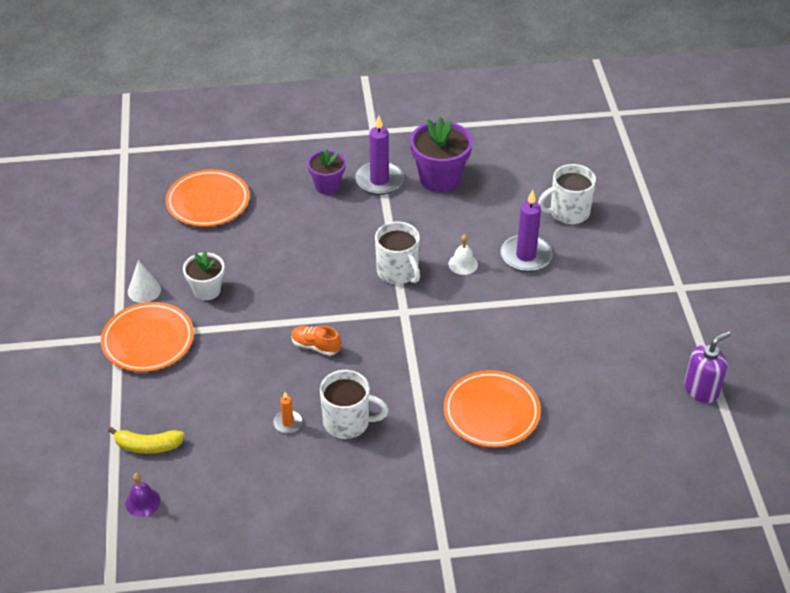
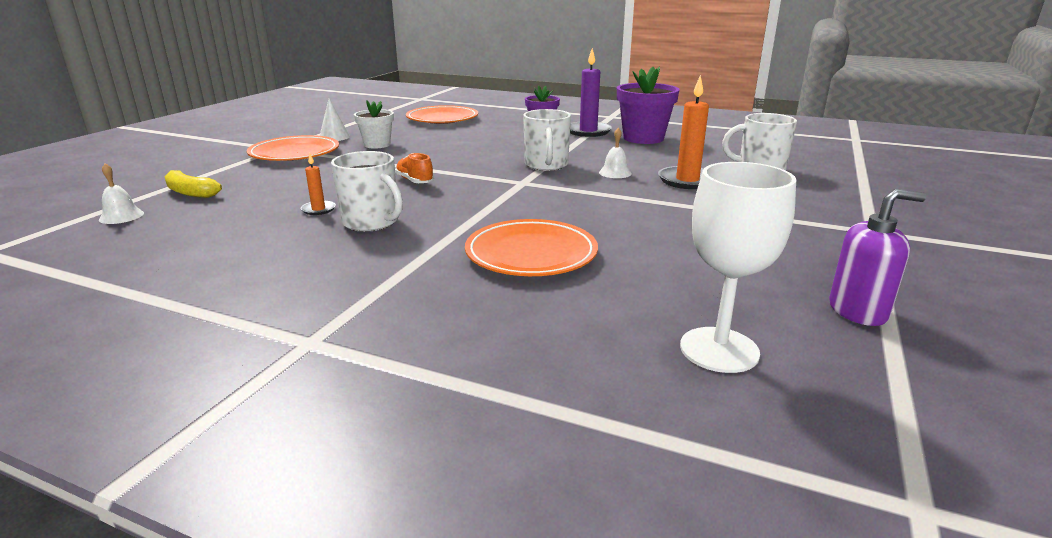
camera: 30 degrees right, 20 degrees down
(143, 502) = (121, 216): purple bell -> white bell
(526, 256) = (687, 180): purple candle -> orange candle
(650, 457) = (719, 350): none -> white goblet

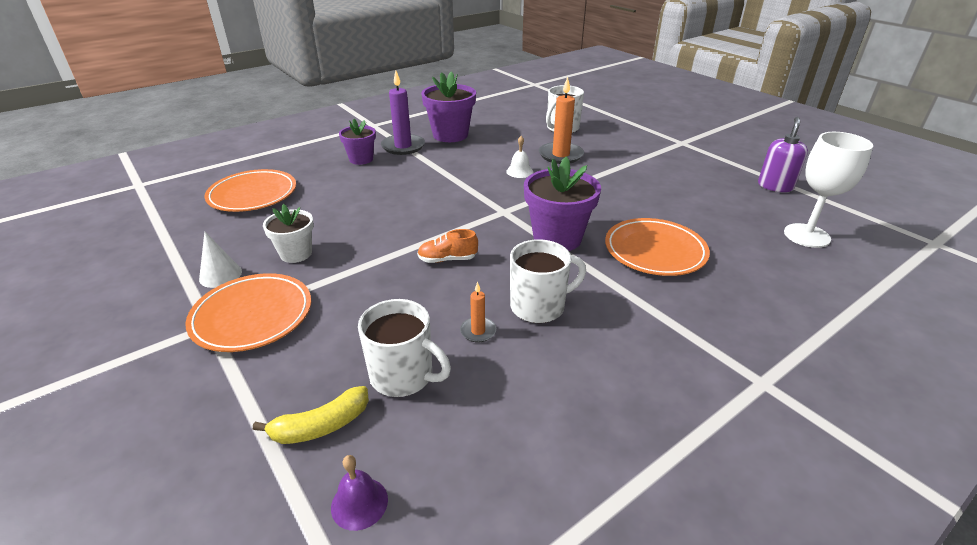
camera: 60 degrees left, 10 degrees up
(121, 216) = (359, 503): white bell -> purple bell
(499, 209) = (557, 238): none -> purple flower pot
(546, 165) = (472, 190): white mug -> white mug (403, 376)

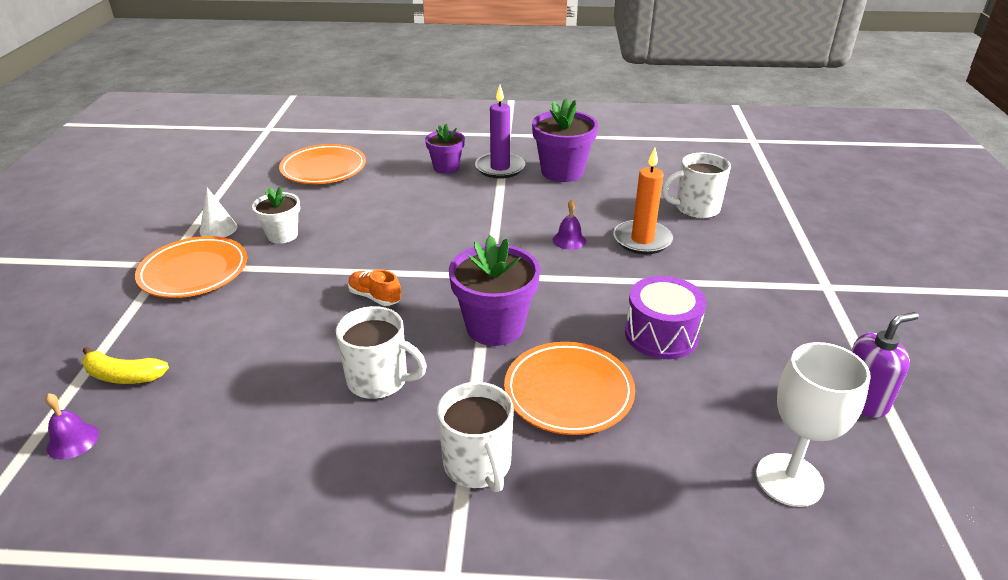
camera: 40 degrees right, 0 degrees up
(403, 376) = (210, 373): white mug -> white mug (478, 465)
(478, 331) = (304, 372): orange candle -> none
(519, 171) = (569, 240): white bell -> purple bell
(649, 199) = (661, 334): none -> purple drum

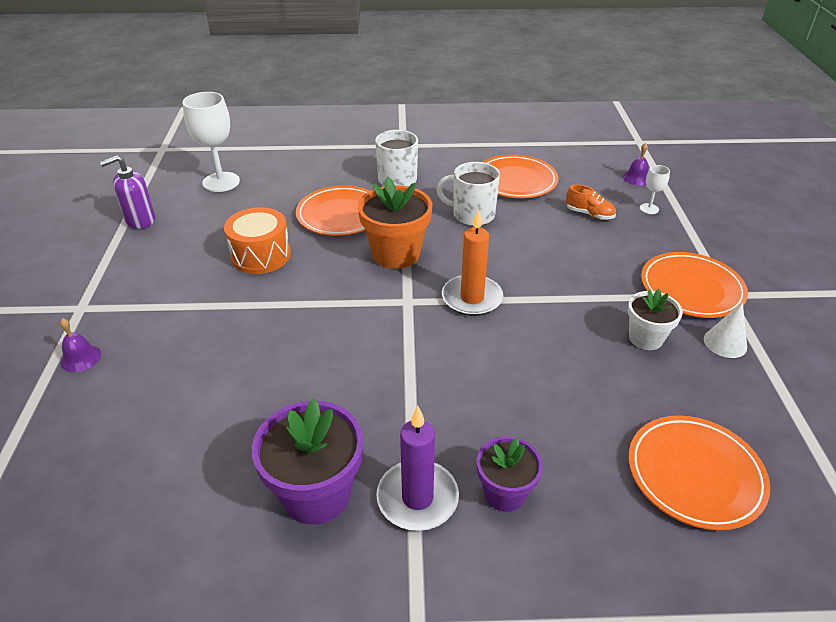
camera: 175 degrees right, 5 degrees up
(123, 376) = (649, 209): yellow banana -> white goblet
(276, 448) = (515, 181): none -> orange plate
(375, 297) = (506, 273): orange shoe -> orange shoe (589, 214)
(495, 327) = (396, 254): purple flower pot -> orange flower pot
(569, 240) = (323, 351): purple bell -> purple bell (80, 358)
(642, 240) = (239, 356): orange candle -> orange candle (472, 298)
(661, 334) = (261, 255): purple drum -> orange drum
(696, 208) = (146, 416): white mug -> none

